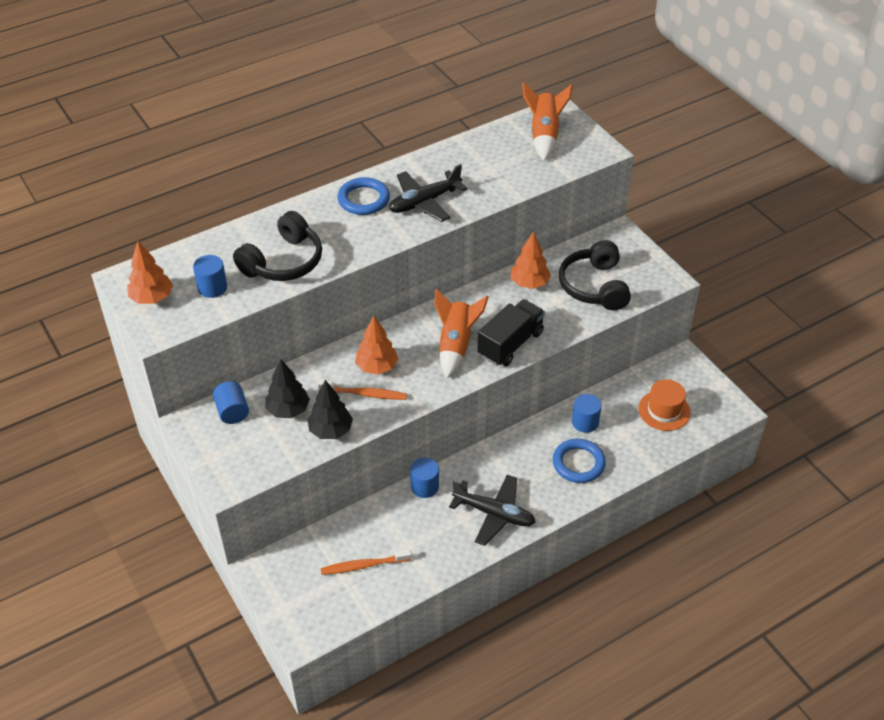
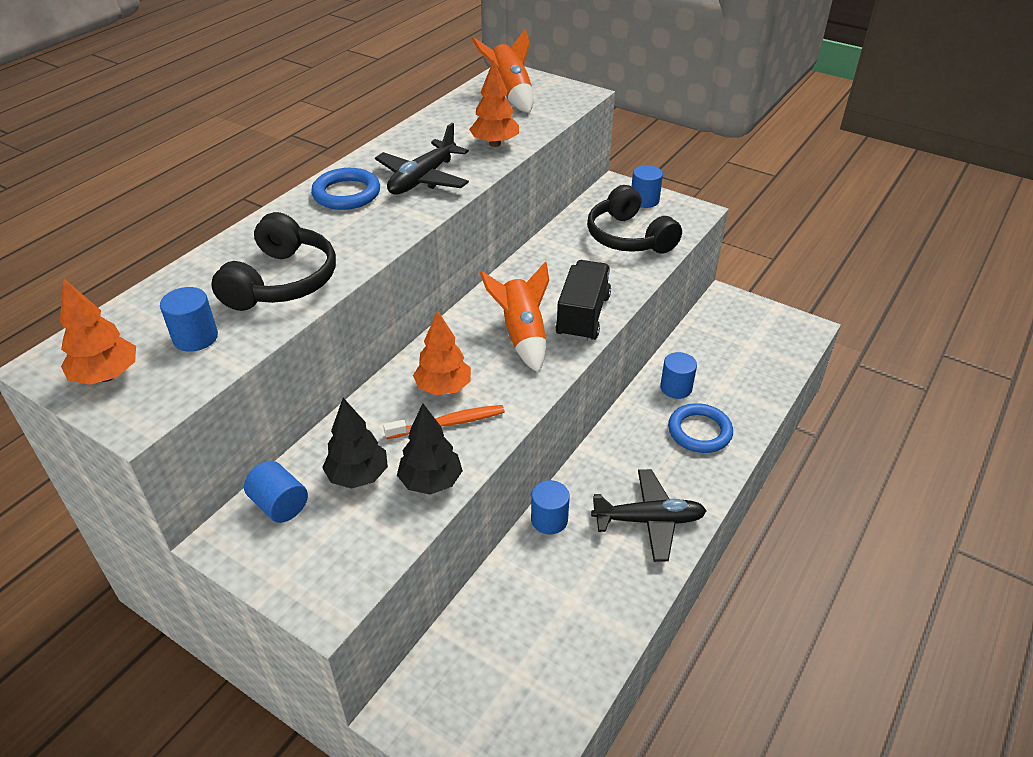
camera: 25 degrees left, 5 degrees down
(364, 565) = (535, 648): orange toothbrush -> none
(529, 283) = (559, 253): orange tree -> orange tree (495, 144)
(633, 255) = (644, 200): none -> blue cylinder
(664, 410) = (744, 350): orange hat -> none

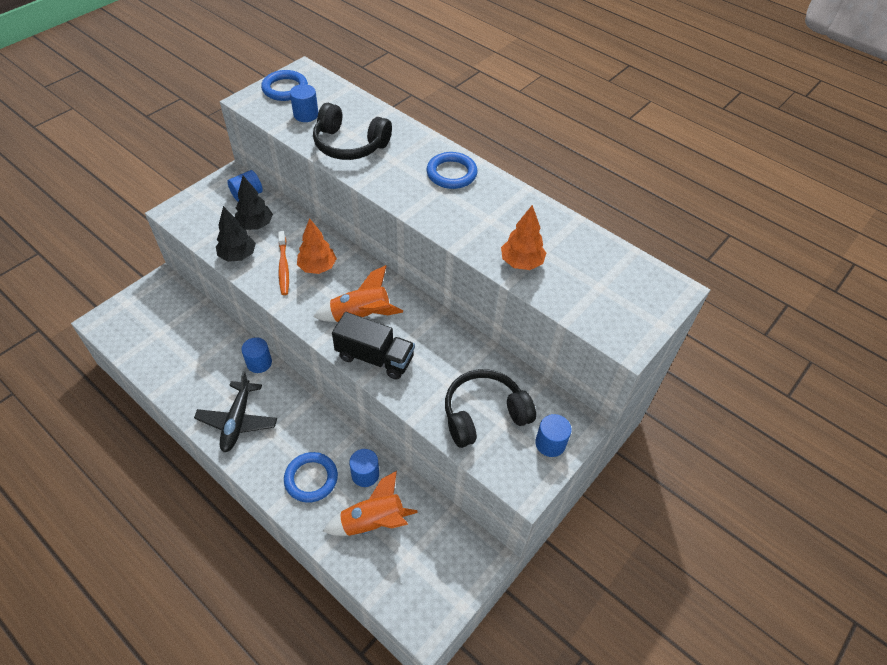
camera: 95 degrees right, 10 degrees up
(107, 376) = (285, 89): orange tree -> blue ring
(423, 179) = (466, 214): black plane -> none
(510, 94) = (623, 285): orange rocket -> orange rocket (373, 522)

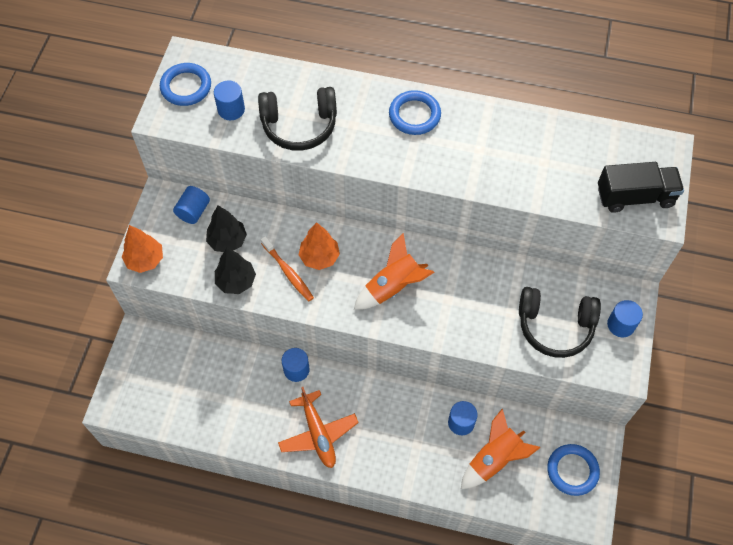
camera: 25 degrees left, 10 degrees up
(238, 421) = (318, 433): black plane -> orange plane
(311, 479) = (419, 450): blue ring -> blue ring (572, 470)
(375, 357) = (432, 320): black truck -> black truck (635, 197)
(484, 414) = (555, 326): black headphones -> black headphones turned 120 degrees counterclockwise
(521, 262) = (533, 181): orange tree -> orange tree (145, 260)

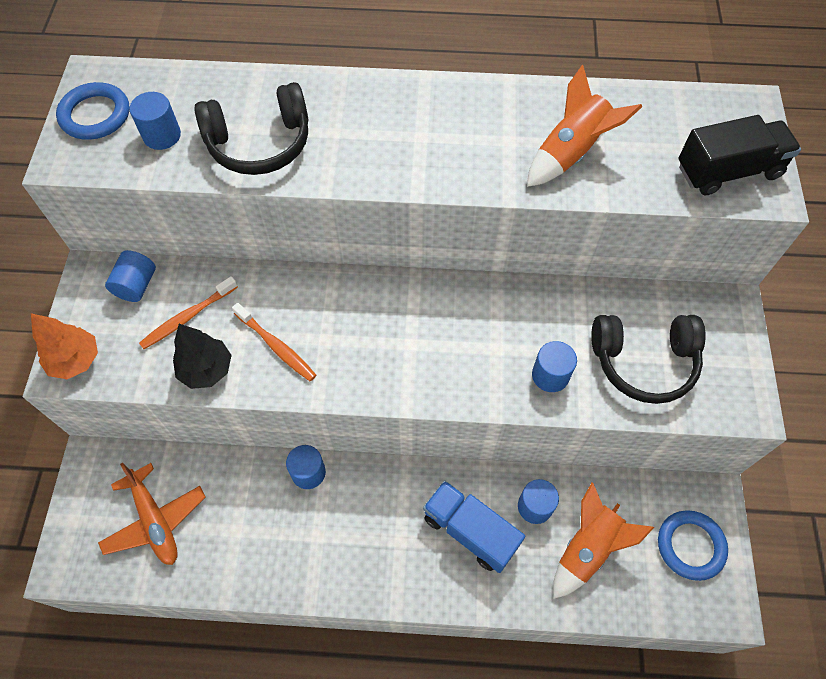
camera: 10 degrees left, 0 degrees up
(227, 241) = (188, 317): black tree -> orange toothbrush
(318, 433) = (351, 555): orange plane -> orange plane (155, 520)
(319, 257) = (316, 320): orange tree -> none
(392, 287) = (420, 344): orange rocket -> orange rocket (570, 153)
(409, 432) = (470, 531): none -> blue truck
(414, 115) = (413, 109): blue ring -> none
(621, 325) = (727, 346): blue cylinder -> blue cylinder (550, 375)

